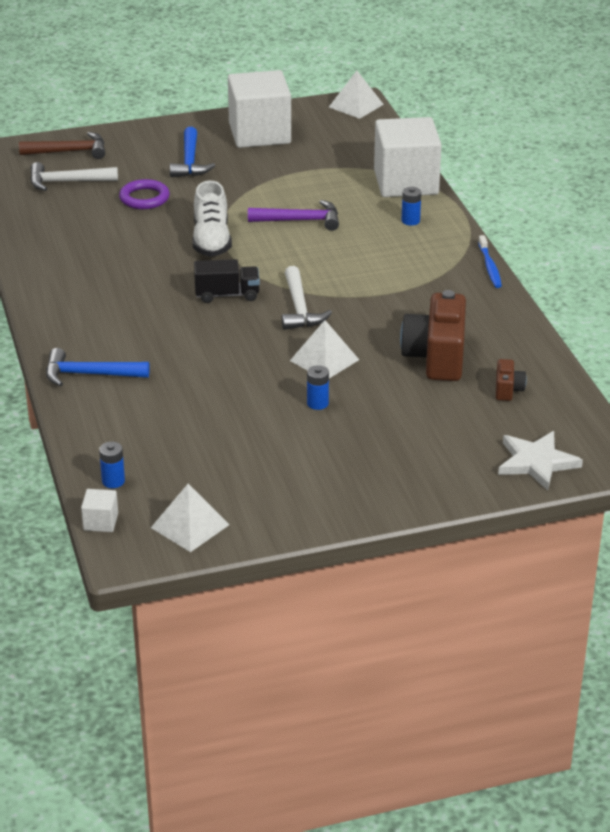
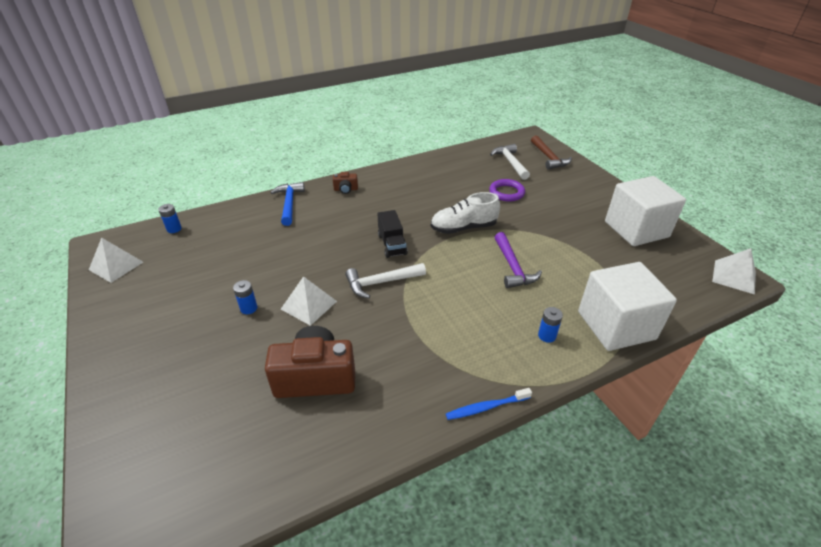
camera: 80 degrees right, 5 degrees up
(100, 522) = (134, 230): white cube -> none
(190, 162) = (568, 204): blue hammer -> none
(508, 390) = (260, 441): brown camera -> brown camera (346, 189)
(536, 462) = (131, 477): white star -> none

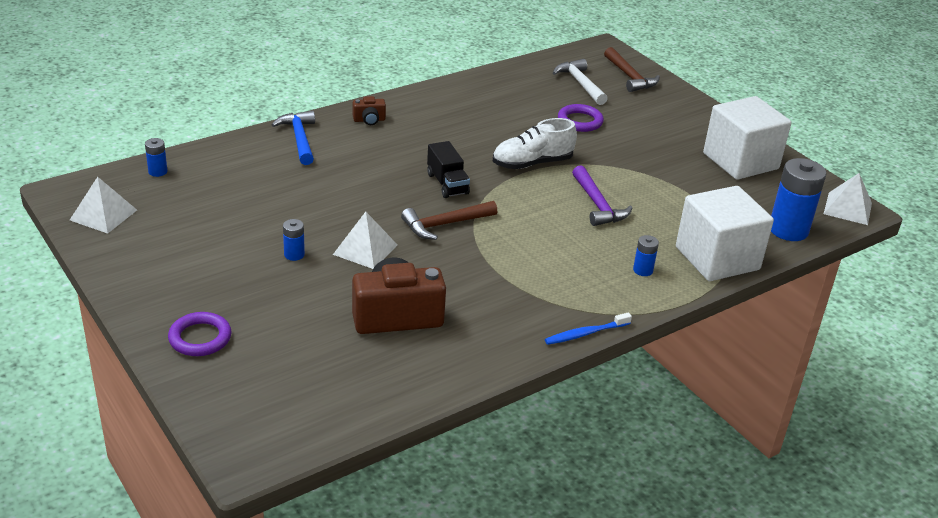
camera: 10 degrees left, 5 degrees down
(135, 394) = (200, 338): none -> purple ring
(381, 283) = (445, 224): white hammer -> brown hammer
(681, 297) = (788, 230): none -> blue battery

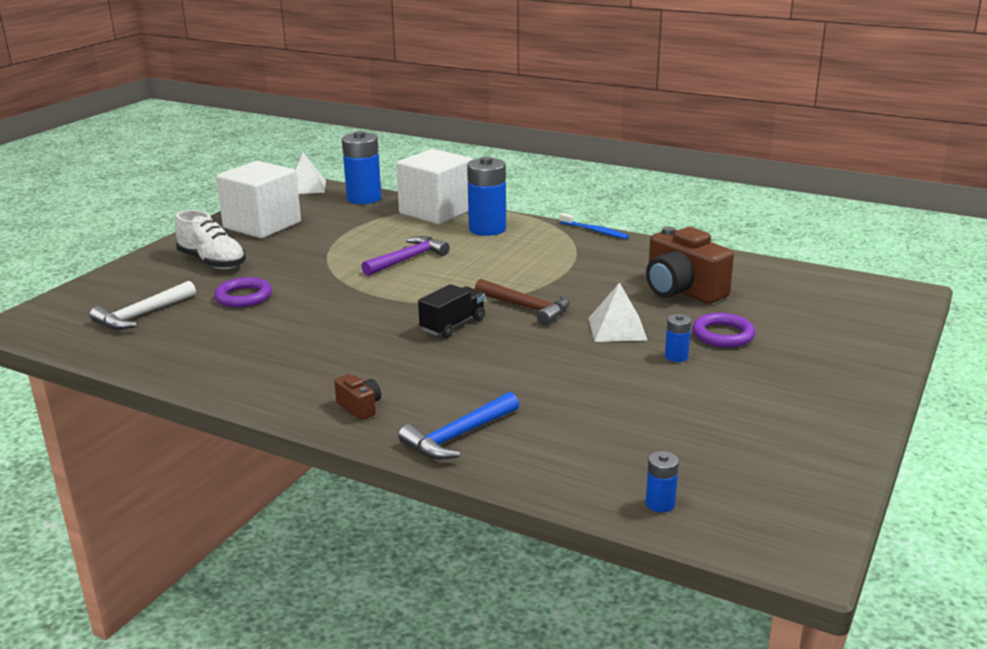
camera: 115 degrees left, 10 degrees down
(103, 215) = (793, 495): white pyramid -> none
(200, 338) = (846, 354): purple ring -> purple ring (723, 335)
(532, 163) = (363, 298): white shoe -> white shoe (212, 262)
(630, 77) = (102, 295): brown hammer -> none
(643, 270) = (487, 229): blue battery -> blue battery, size x2.11

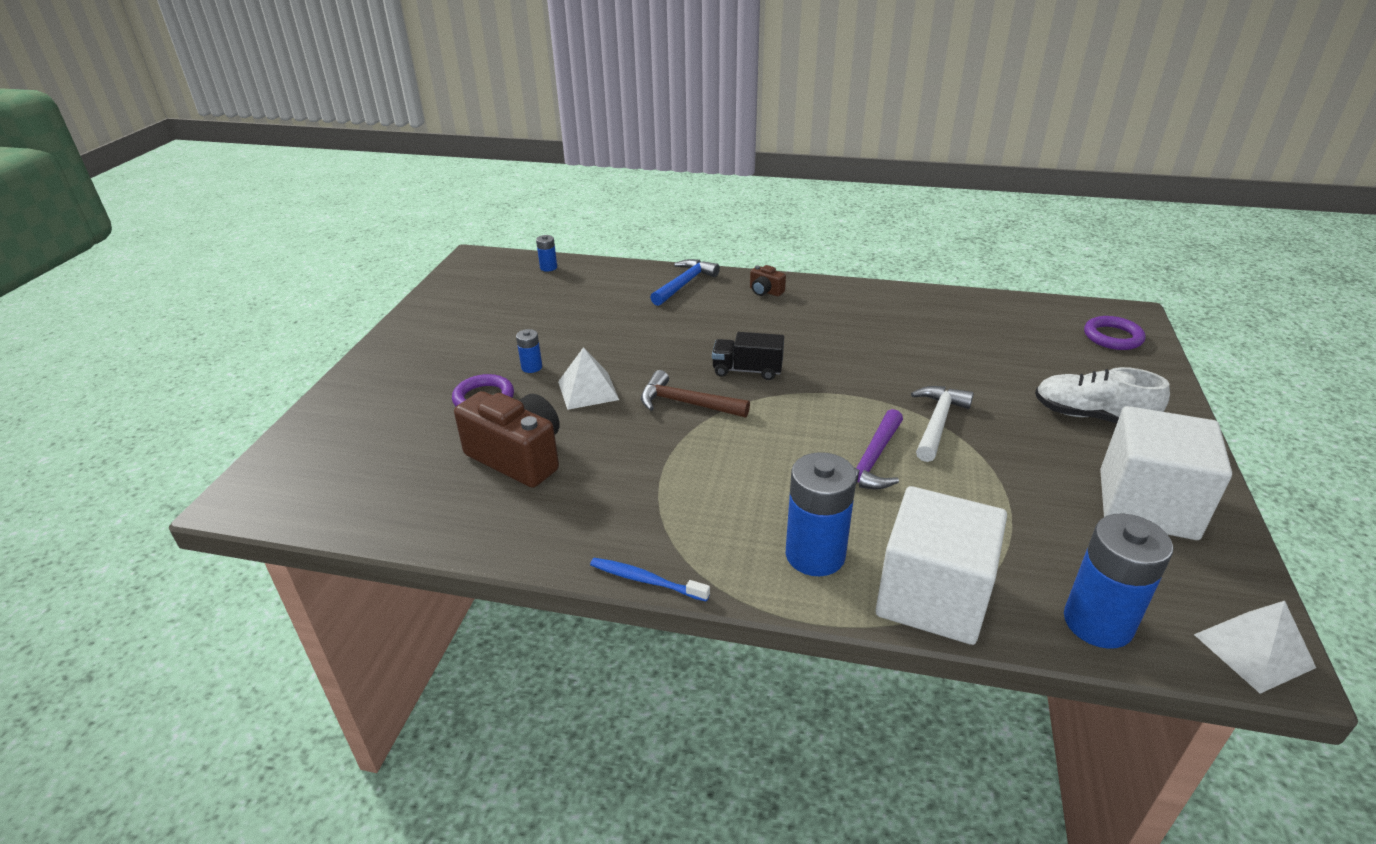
camera: 165 degrees right, 10 degrees up
(142, 315) = (1041, 338): white hammer -> white hammer (937, 422)
(243, 297) = (983, 373): purple ring -> purple ring (1112, 337)
(453, 325) = (747, 370): black truck -> black truck turned 75 degrees clockwise

